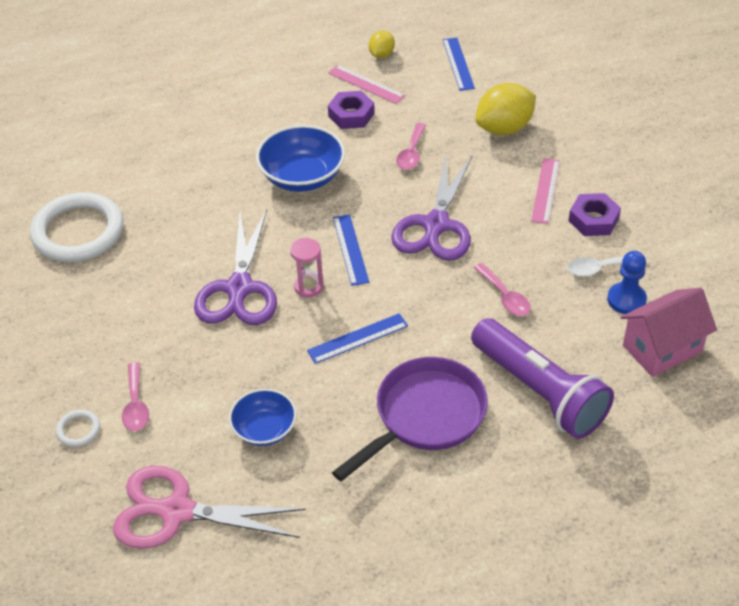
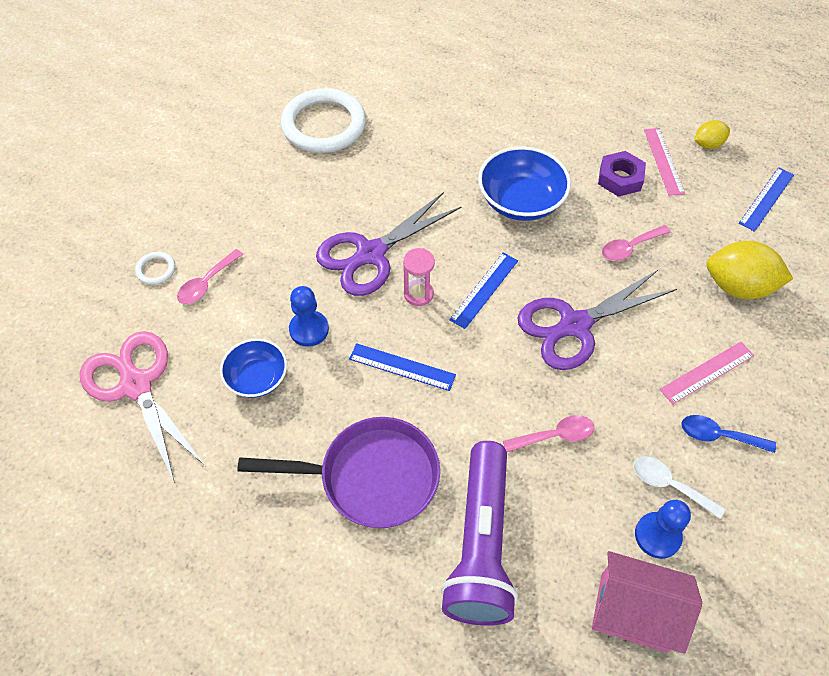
camera: 45 degrees right, 10 degrees up
(260, 370) = (309, 329): none -> blue pawn
(505, 296) = (555, 436): pink spoon -> pink spoon turned 120 degrees counterclockwise
(593, 220) = (719, 436): purple nut -> blue spoon

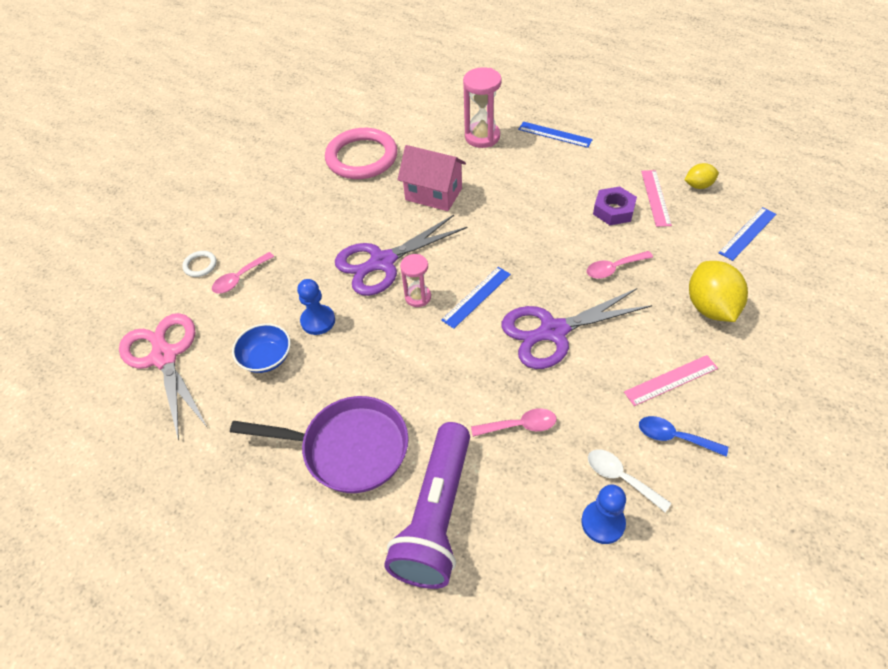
camera: 10 degrees right, 5 degrees down
(324, 125) = (362, 157): white ring -> pink ring
(402, 367) = (392, 357): blue ruler -> blue ruler (554, 134)
(460, 94) = (482, 137): none -> pink hourglass
(520, 201) = (521, 225): blue bowl -> none
(633, 612) = (569, 590): pink house -> pink house (433, 194)
(738, 287) = (710, 307): yellow lemon -> yellow lemon turned 60 degrees clockwise

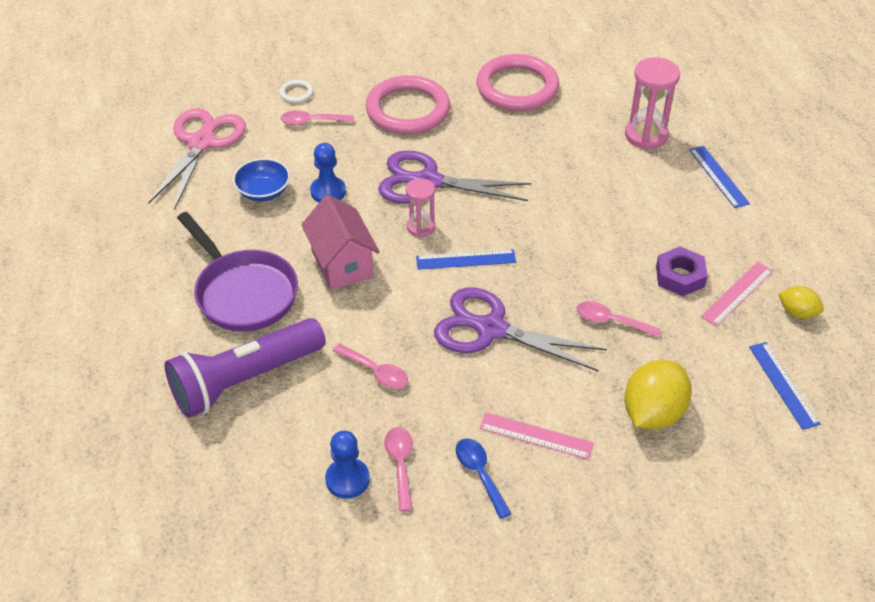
camera: 40 degrees right, 5 degrees down
(303, 221) = (408, 109): none -> pink ring
(433, 194) = (537, 156): pink house -> pink house (342, 264)
(621, 478) = (400, 464): white spoon -> pink spoon
(747, 233) = (783, 384): blue ruler -> blue ruler turned 75 degrees clockwise

